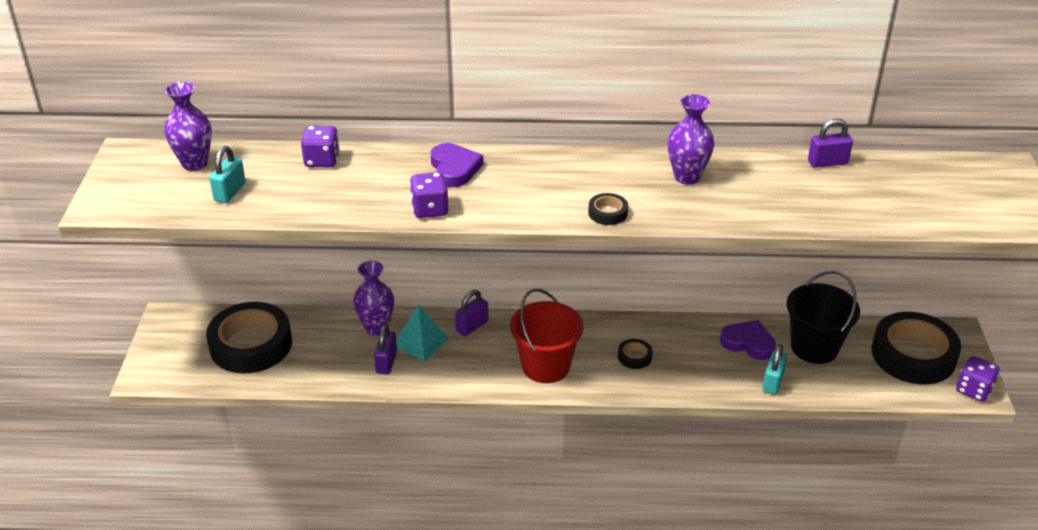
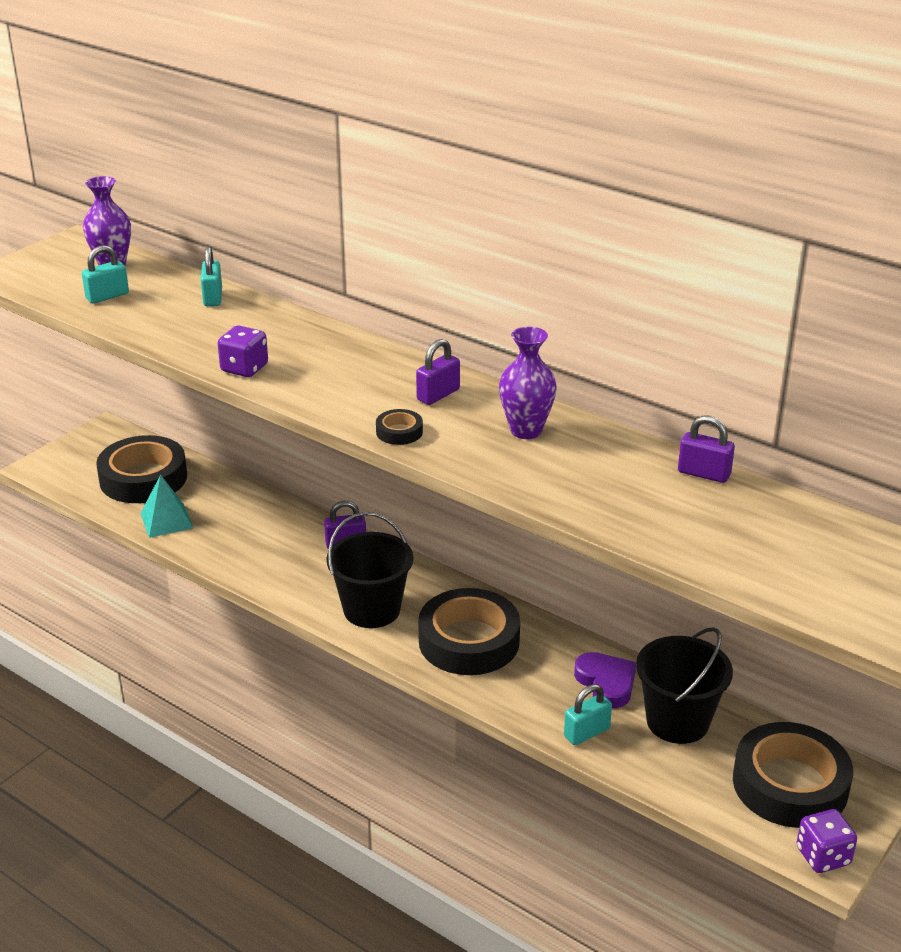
camera: 35 degrees right, 5 degrees down
(322, 160) = (213, 297): purple dice -> turquoise padlock
(376, 328) = (260, 509): purple vase -> none
(386, 362) = (235, 542): purple padlock -> purple padlock (438, 395)
(420, 342) = (284, 537): turquoise pyramid -> turquoise pyramid (166, 520)
(454, 169) = (314, 343): purple heart -> none
(545, 366) = (372, 610): red bucket -> black bucket
(634, 357) = (469, 641): black tape -> black tape, size x2.41

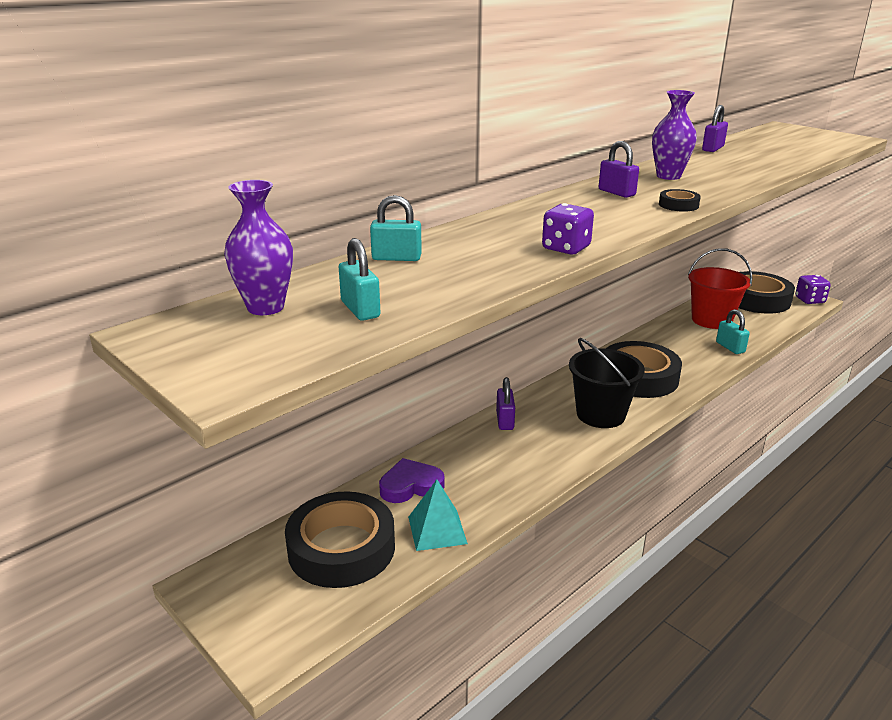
camera: 80 degrees left, 5 degrees down
(606, 683) = (678, 335): purple heart -> purple heart (411, 485)
(677, 721) = (711, 320): black bucket -> red bucket

